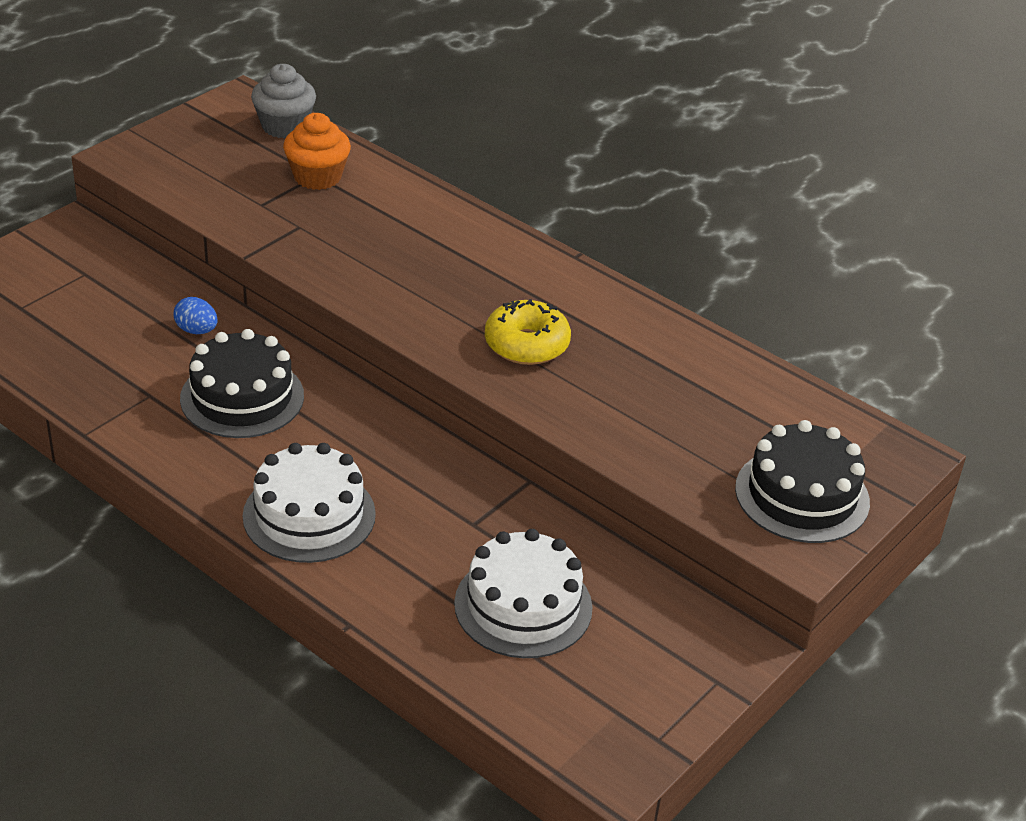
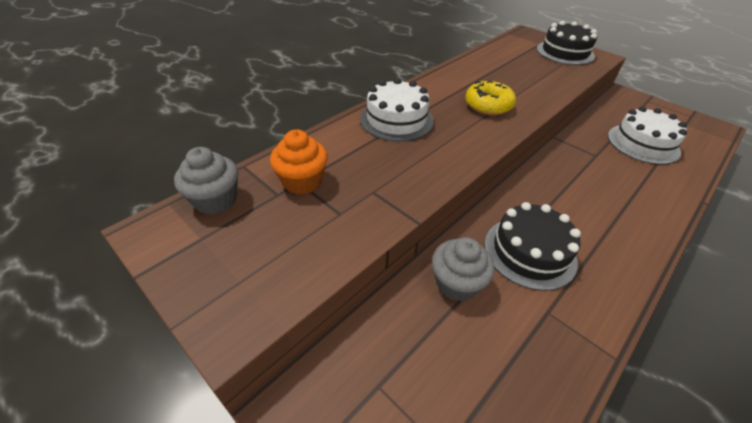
camera: 85 degrees left, 5 degrees up
(196, 330) = (456, 283): blue egg -> grey cupcake
(309, 515) = (628, 217): white cake -> white cake (396, 120)

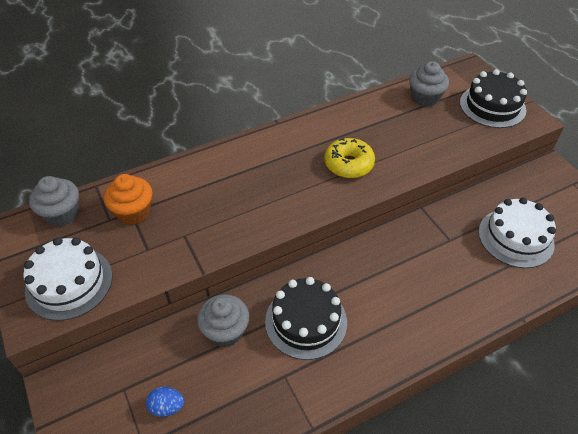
camera: 20 degrees right, 5 degrees up
(396, 120) = (248, 163): white cake -> white cake (69, 283)
(445, 390) = (167, 407): none -> blue egg
(510, 54) = (425, 98): none -> grey cupcake

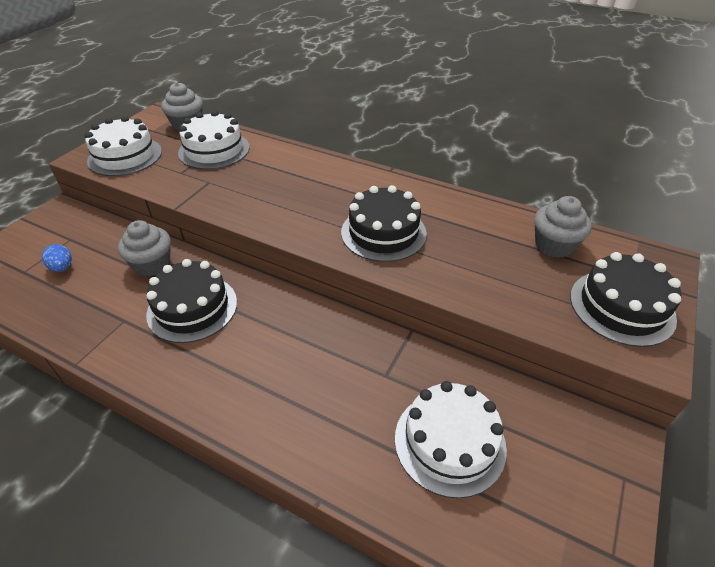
camera: 55 degrees right, 5 degrees down
(133, 212) = (214, 150): orange cupcake -> white cake
(348, 164) = (383, 233): yellow donut -> black cake

